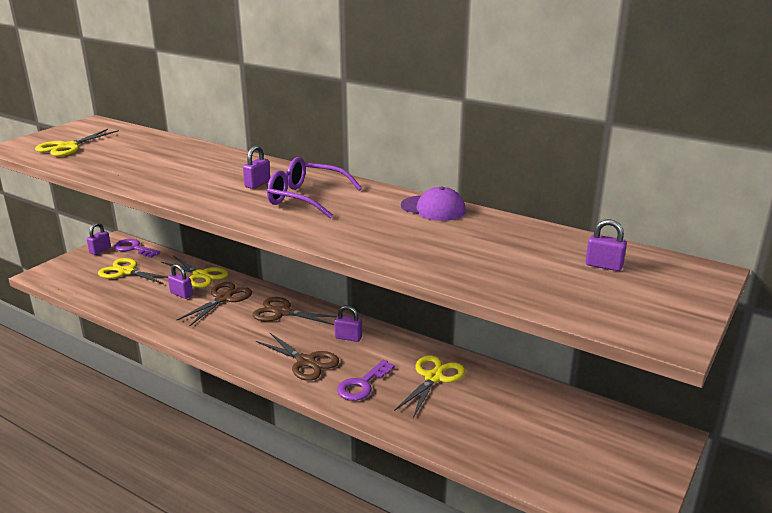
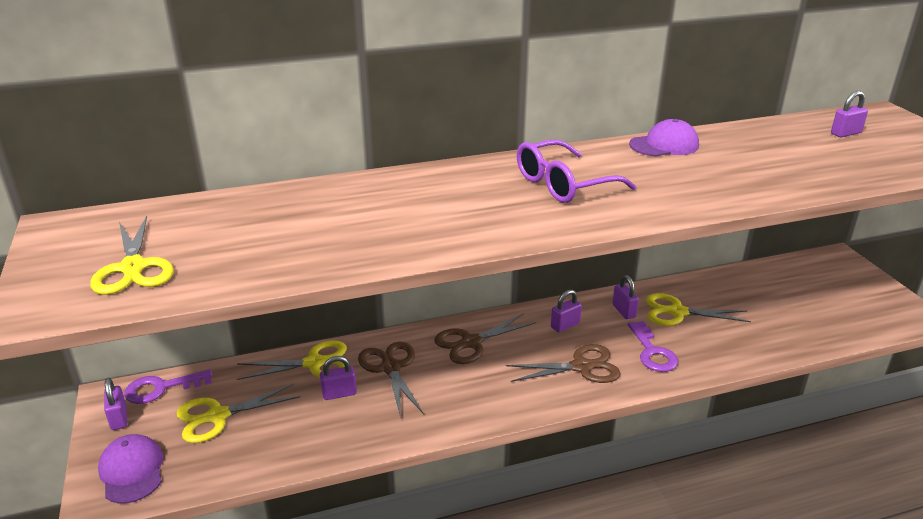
camera: 50 degrees left, 5 degrees up
(65, 272) = (132, 471): none -> purple cap
(257, 184) = (487, 194): purple padlock -> purple padlock (624, 311)
(434, 378) = (677, 312): yellow scissors -> yellow scissors turned 60 degrees counterclockwise

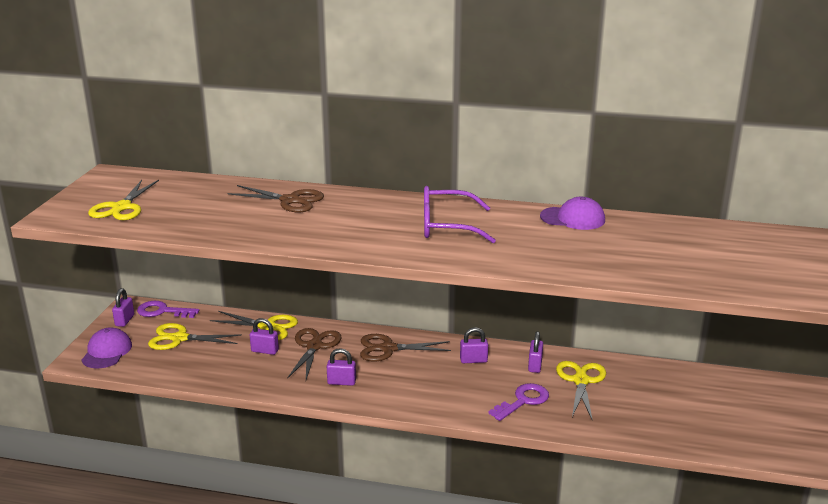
camera: 30 degrees right, 5 degrees down
(582, 367) = (453, 392): brown scissors -> brown scissors (290, 200)
(652, 352) = (523, 401): purple key -> purple key turned 150 degrees counterclockwise
(677, 312) = (581, 381): yellow scissors -> yellow scissors turned 60 degrees clockwise
(845, 133) = (760, 248): purple padlock -> purple padlock (341, 382)

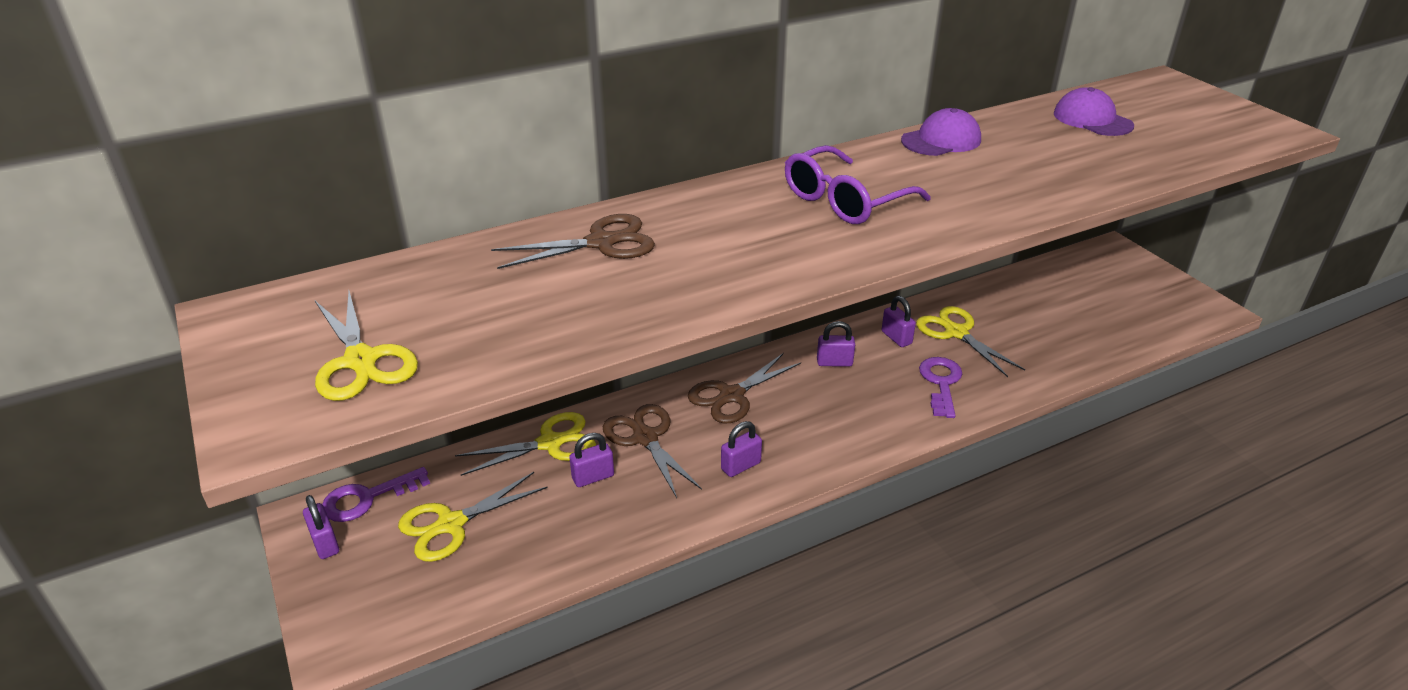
camera: 40 degrees left, 10 degrees up
(107, 352) = (365, 607): purple cap -> purple cap (1092, 119)
(473, 360) = (834, 362): purple padlock -> purple padlock turned 45 degrees clockwise

